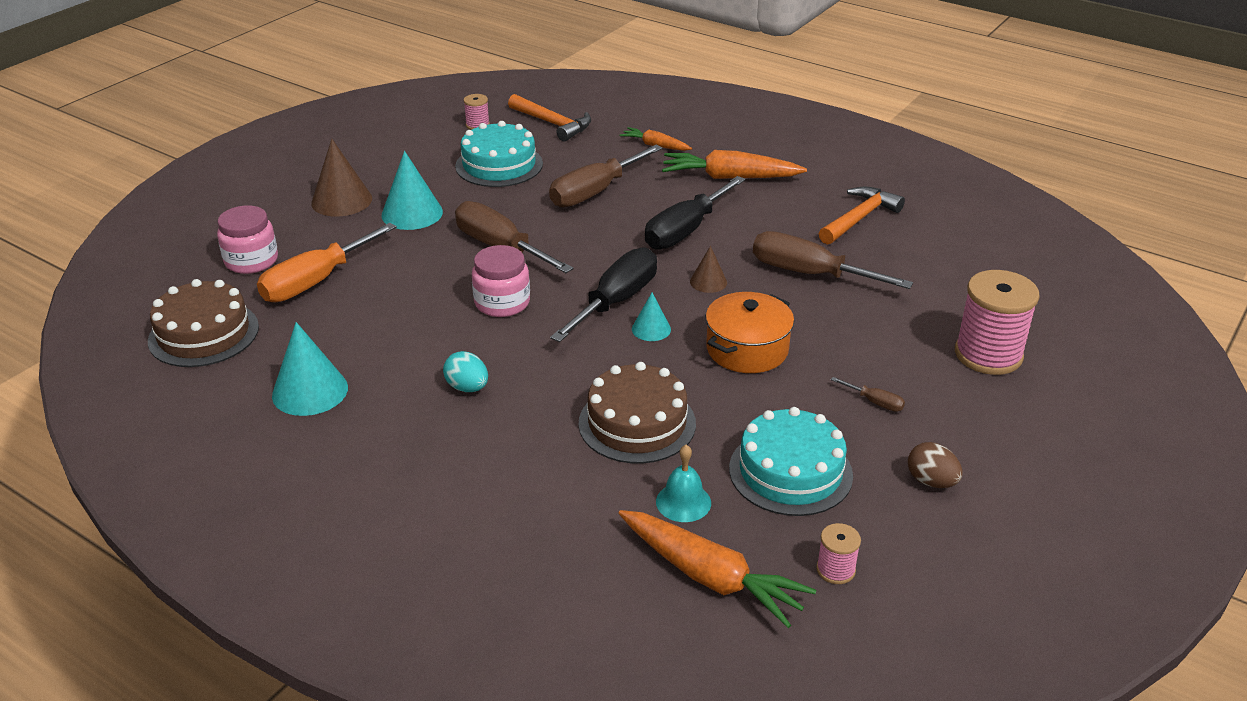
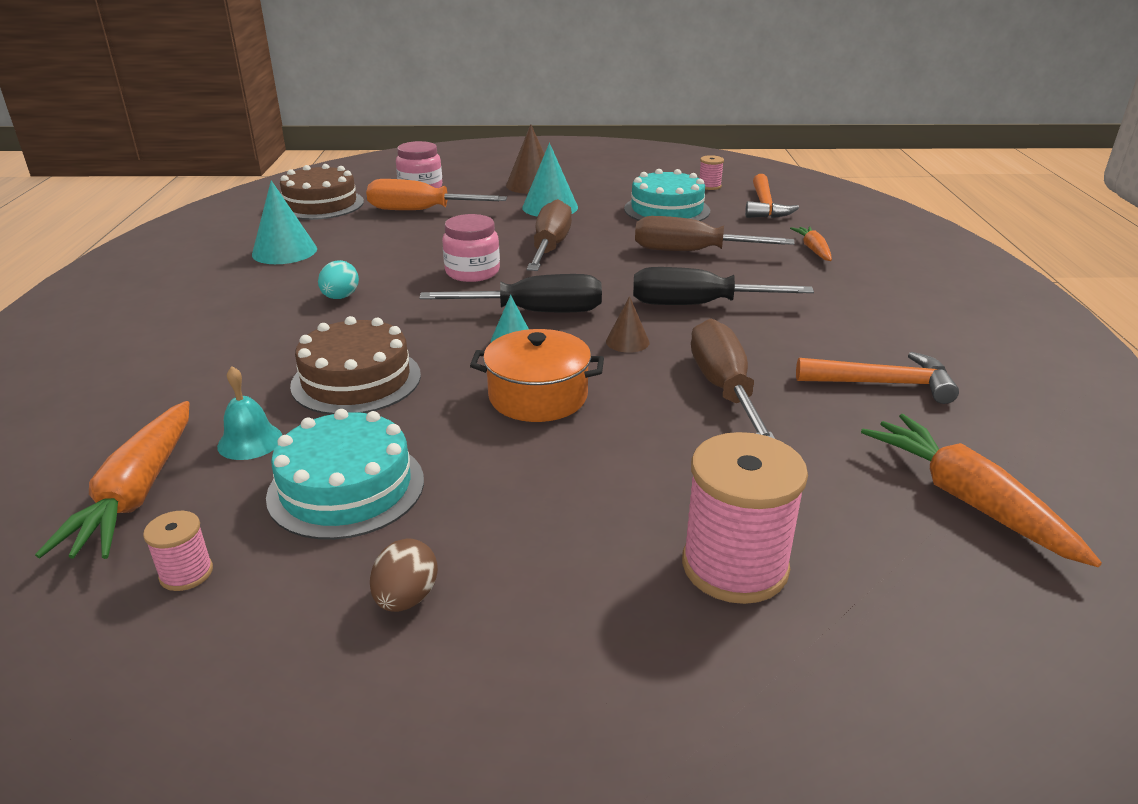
camera: 55 degrees right, 5 degrees down
(729, 177) = (826, 295): orange carrot -> orange carrot (967, 500)
(875, 402) = (528, 505): brown screwdriver -> none

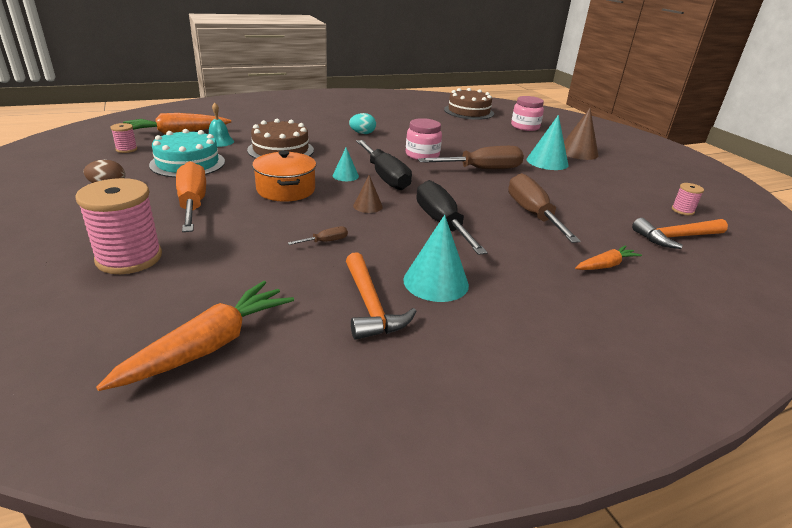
camera: 65 degrees right, 0 degrees up
(284, 251) = (402, 115): turquoise cone -> turquoise cone (436, 282)
(420, 211) = (491, 132): orange screwdriver -> orange screwdriver (193, 204)
(667, 210) = (602, 198): turquoise cake -> none
(724, 388) = (325, 241): brown screwdriver -> brown screwdriver, size x0.42

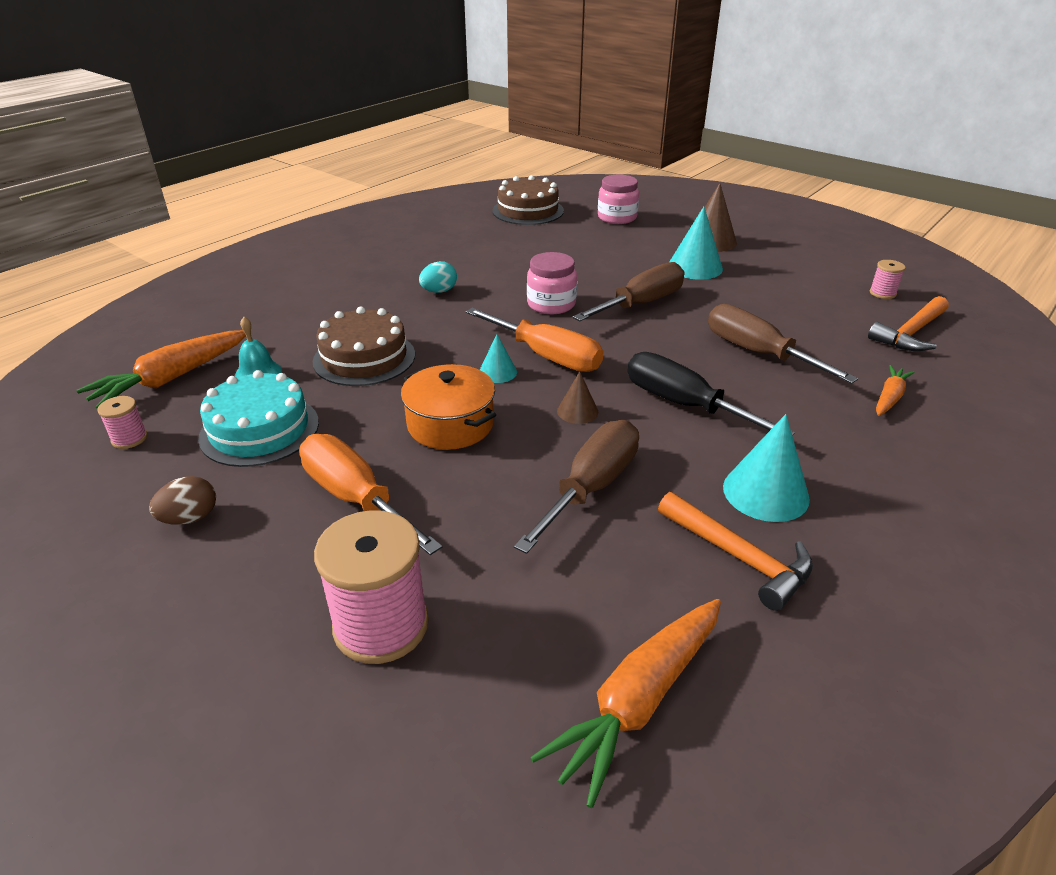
camera: 25 degrees left, 5 degrees up
(209, 345) = (638, 701): orange carrot -> orange carrot turned 150 degrees counterclockwise
(325, 241) = (591, 487): brown screwdriver -> brown screwdriver, size x2.38
(385, 177) = (547, 356): black screwdriver -> orange screwdriver

